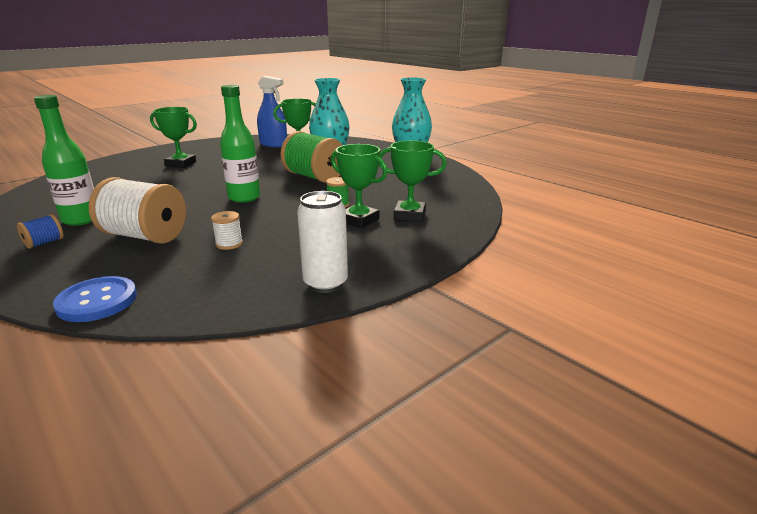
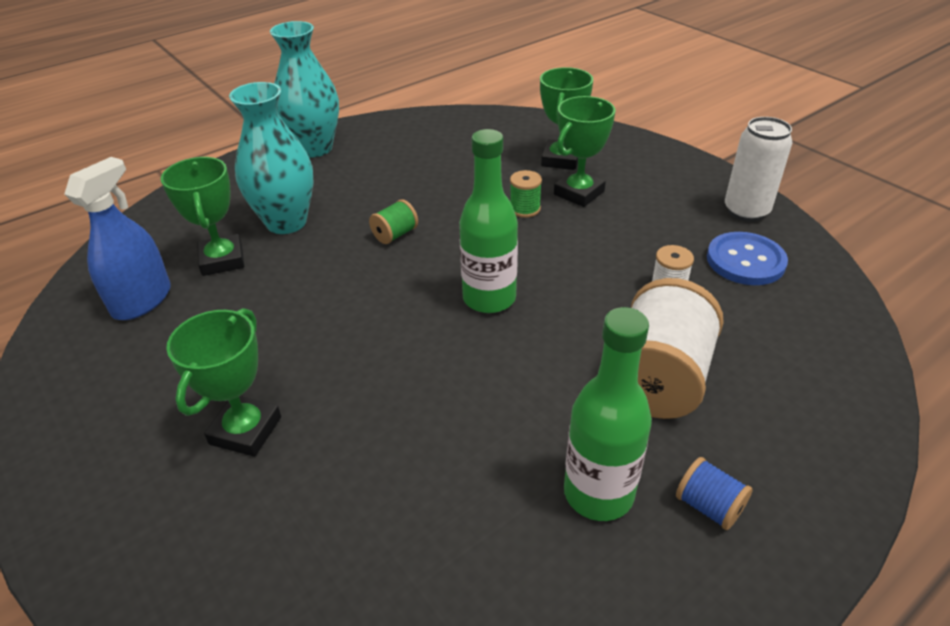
camera: 85 degrees left, 15 degrees up
(97, 301) = (849, 369): blue button -> blue button (745, 261)
(314, 177) = (395, 234): green spool -> green spool, size x0.45

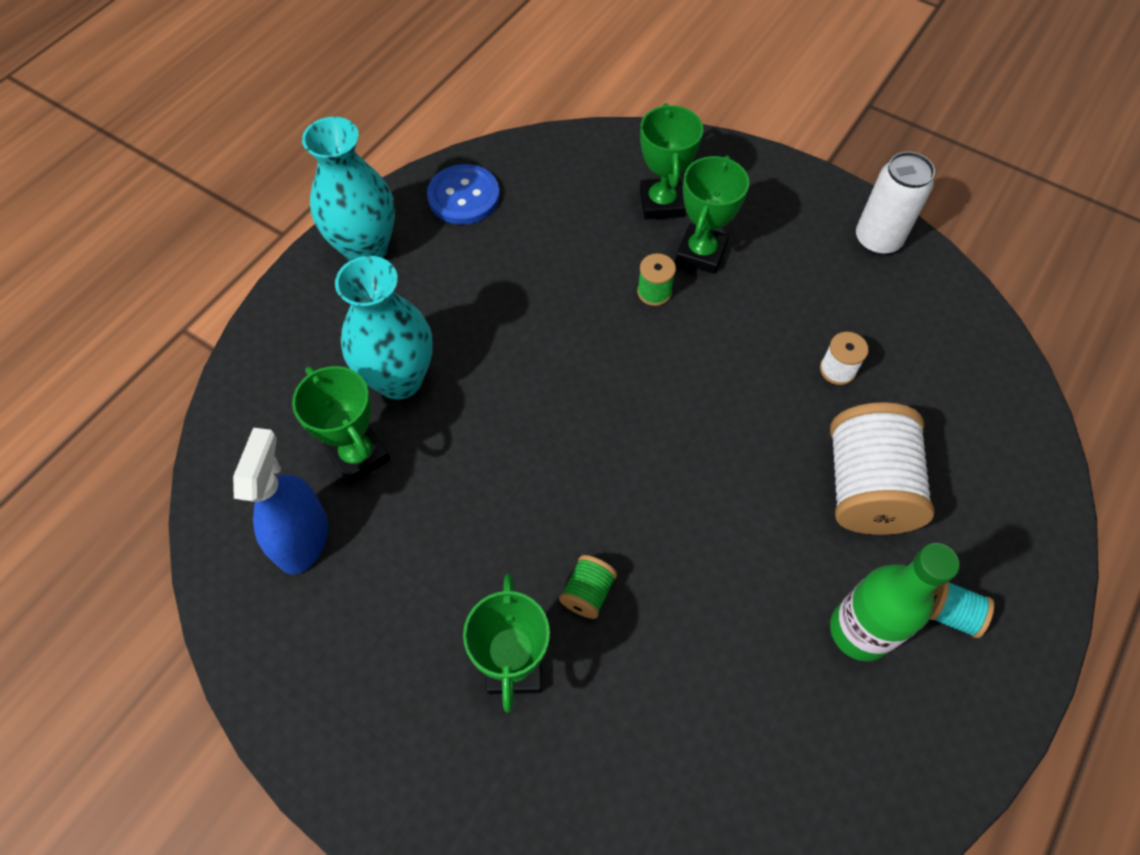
camera: 20 degrees left, 20 degrees up
(395, 234) = (532, 366): green spool -> green spool (588, 593)
(489, 298) = (671, 431): green bottle -> none
(708, 506) = (951, 614): blue spool -> turquoise spool
(745, 261) = (897, 312): blue button -> blue button (464, 196)

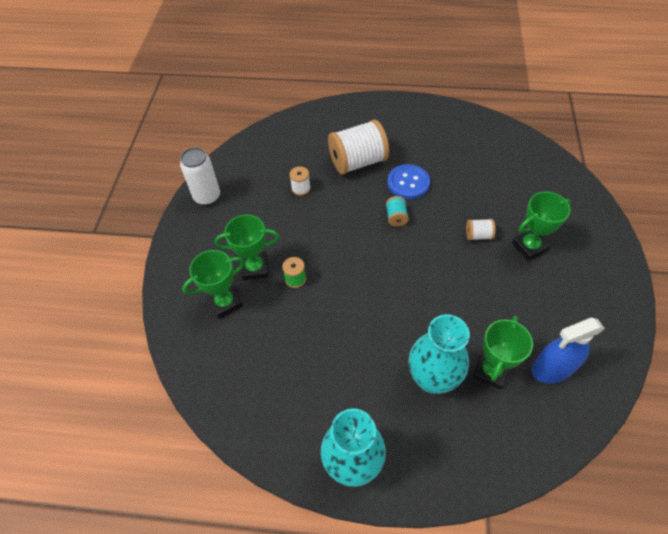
camera: 115 degrees left, 5 degrees down
(464, 196) = (274, 423): blue button -> blue button (408, 183)
(588, 593) = (478, 235): green spool -> white spool
(860, 630) = (422, 146): green bottle -> none
(951, 614) = (395, 124): turquoise spool -> turquoise spool (396, 217)

